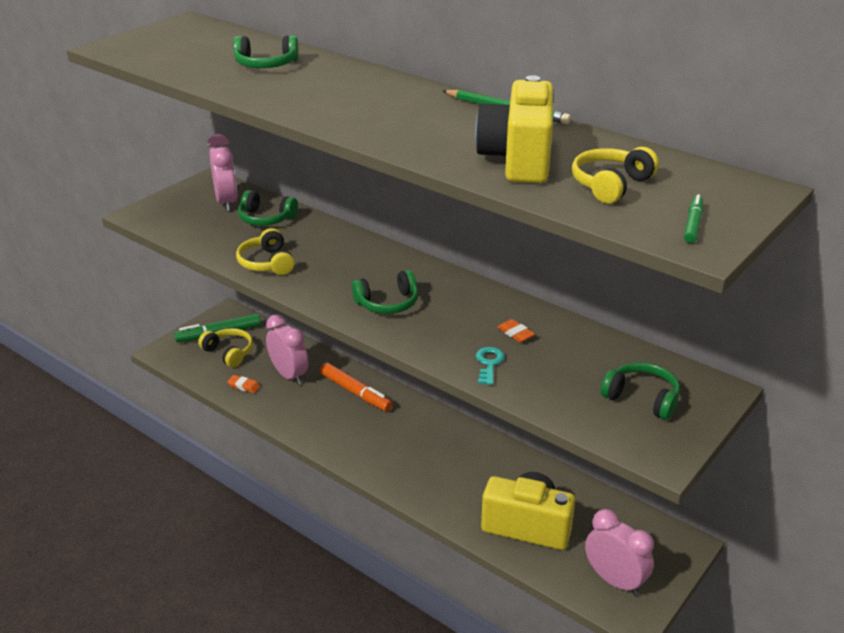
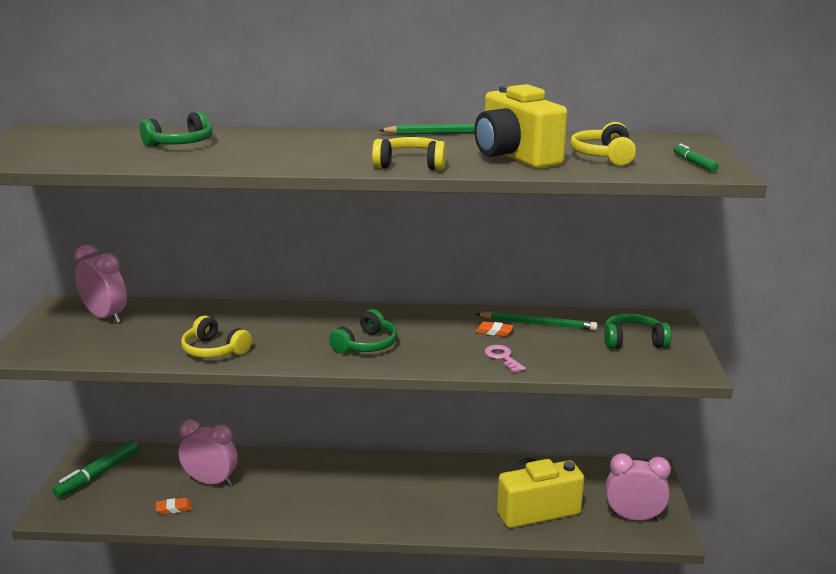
camera: 35 degrees left, 10 degrees down
(229, 352) = (127, 486): yellow headphones -> yellow headphones (411, 164)
(266, 219) = (165, 318): green headphones -> none
(355, 392) = (290, 471): orange marker -> none
(489, 363) = (502, 357): turquoise key -> pink key
(569, 341) = (538, 324): none -> green pencil

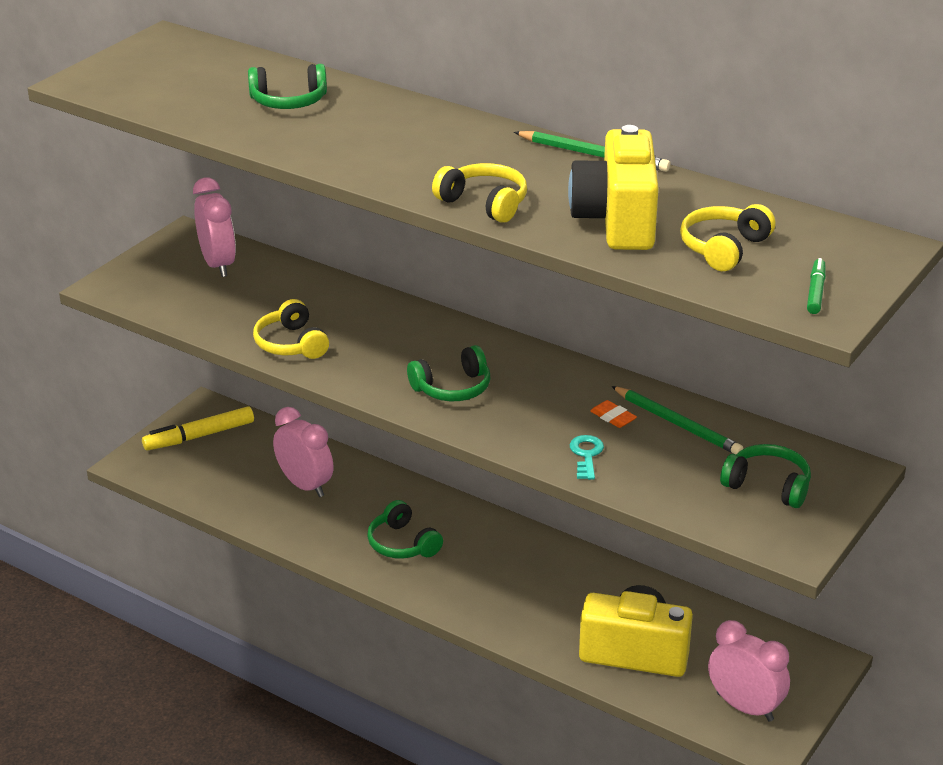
camera: 30 degrees right, 10 degrees up
(98, 474) = (199, 436): green marker -> yellow marker
(174, 508) = (248, 503): orange eraser -> none
(317, 496) = (402, 544): none -> green headphones
(502, 357) = (586, 455): pink key -> turquoise key

